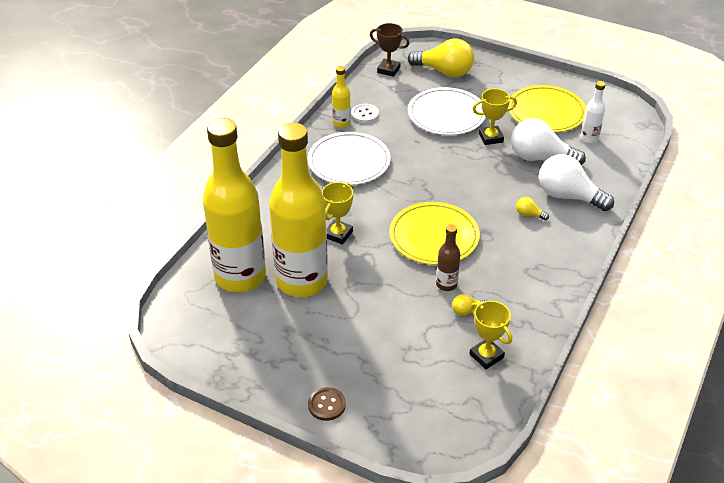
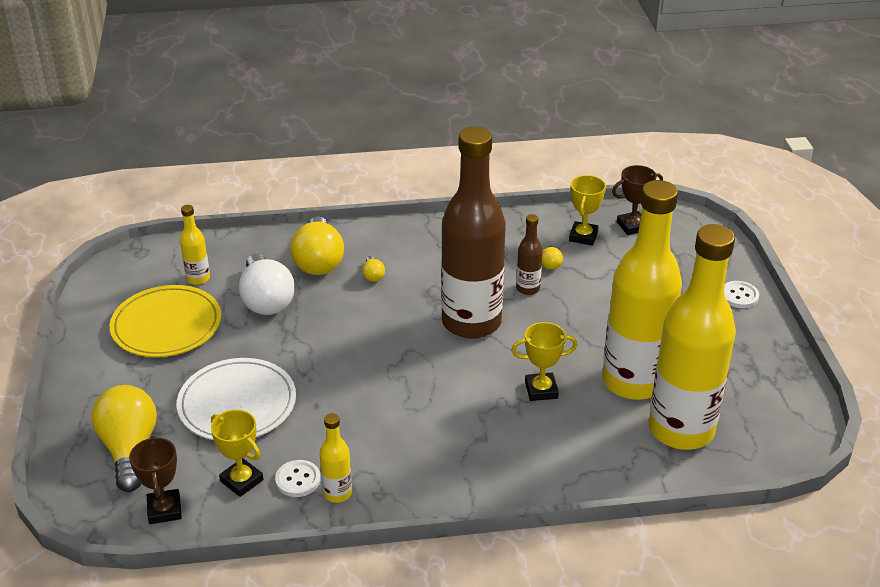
camera: 125 degrees left, 5 degrees down
(326, 405) = (739, 296): brown button -> white button
(349, 162) = (411, 444): white plate -> none
(434, 236) = (471, 322): yellow plate -> brown bottle
(475, 399) = (632, 226): none -> brown trophy
(491, 138) = (257, 349): yellow trophy -> yellow trophy (241, 481)
(568, 196) = (319, 261): white light bulb -> yellow light bulb
(589, 138) = (198, 278): white bottle -> yellow bottle

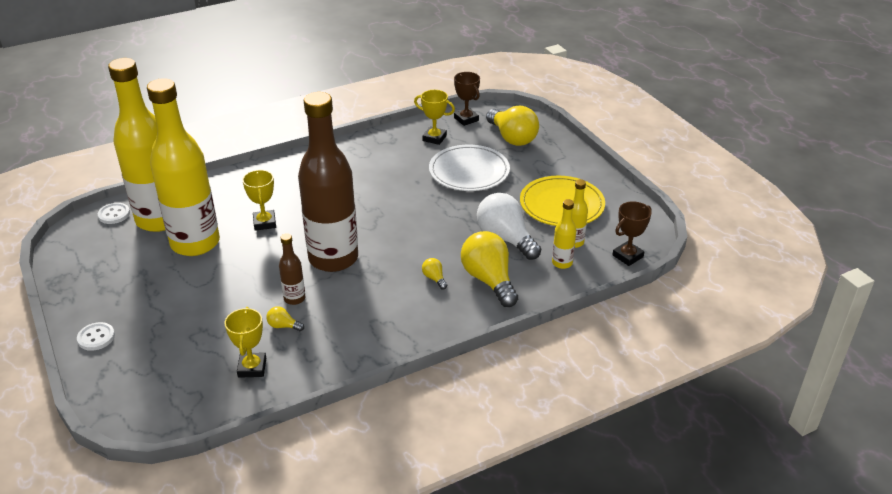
camera: 160 degrees right, 0 degrees up
(298, 480) = (402, 145): white button -> white button (114, 214)
(337, 493) = (375, 144): yellow bottle -> yellow bottle (562, 263)
(541, 390) = (264, 223): yellow trophy -> yellow trophy turned 75 degrees counterclockwise
(632, 226) = (200, 394): brown trophy -> brown trophy (627, 256)

